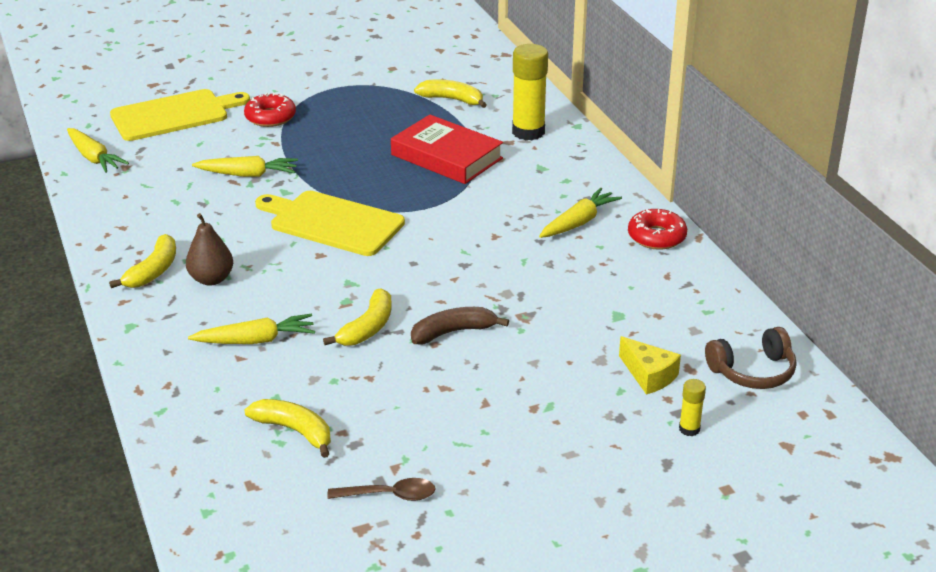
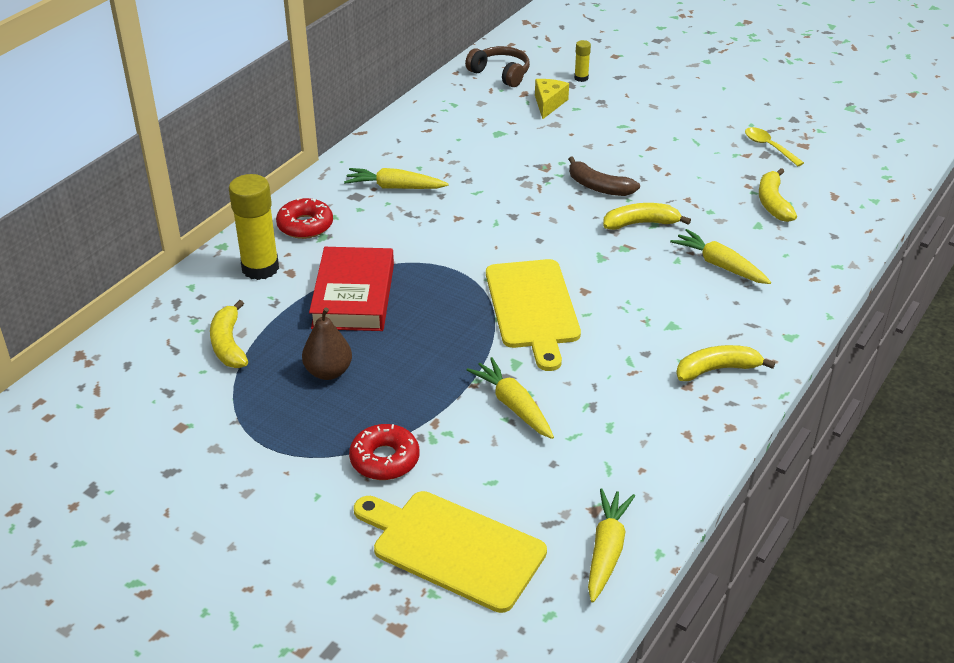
camera: 125 degrees left, 5 degrees up
(211, 279) = (685, 329): brown pear -> brown pear (328, 372)
(389, 495) = (769, 147): brown spoon -> yellow spoon
(656, 237) = (379, 149): red donut -> red donut (305, 225)

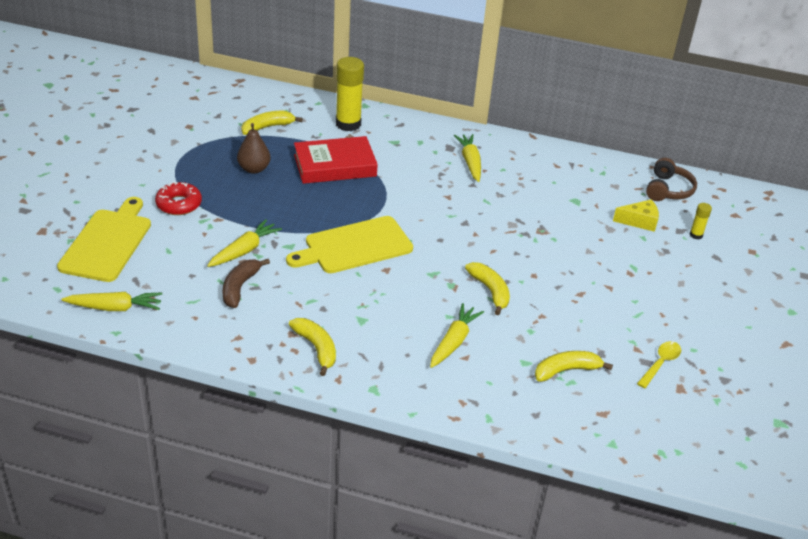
camera: 70 degrees right, 0 degrees up
(305, 225) = (403, 132): red donut -> none
(599, 187) = (530, 263): brown banana -> brown banana (240, 287)

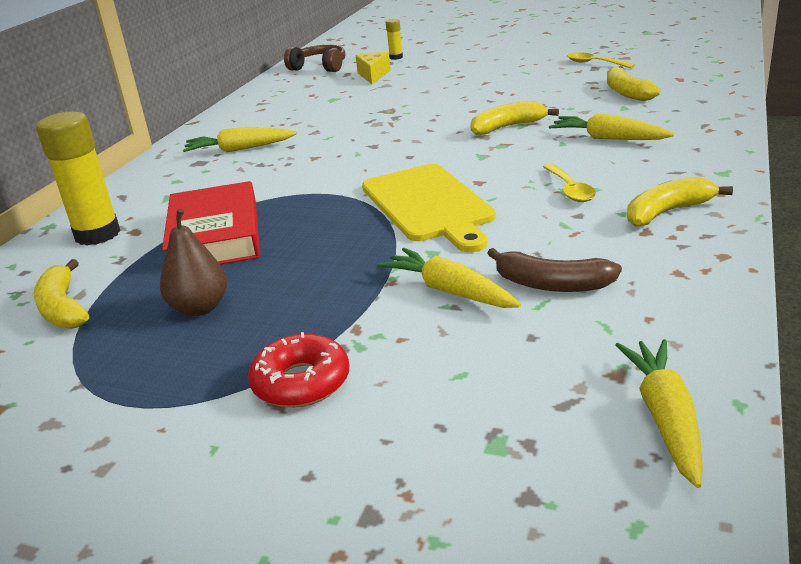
camera: 80 degrees left, 10 degrees down
(107, 242) = (441, 468): yellow cutting board -> none
(362, 309) = (570, 189): none -> yellow spoon

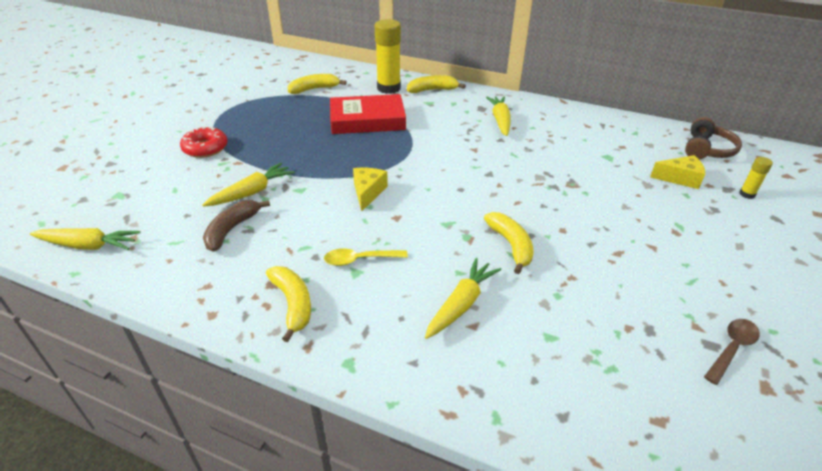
camera: 90 degrees right, 10 degrees up
(200, 308) = (289, 121): brown pear -> none
(429, 205) = (368, 192): yellow cutting board -> yellow cheese
(594, 63) = (731, 349): yellow spoon -> brown spoon
(627, 92) = (604, 351): yellow banana -> yellow banana (432, 90)

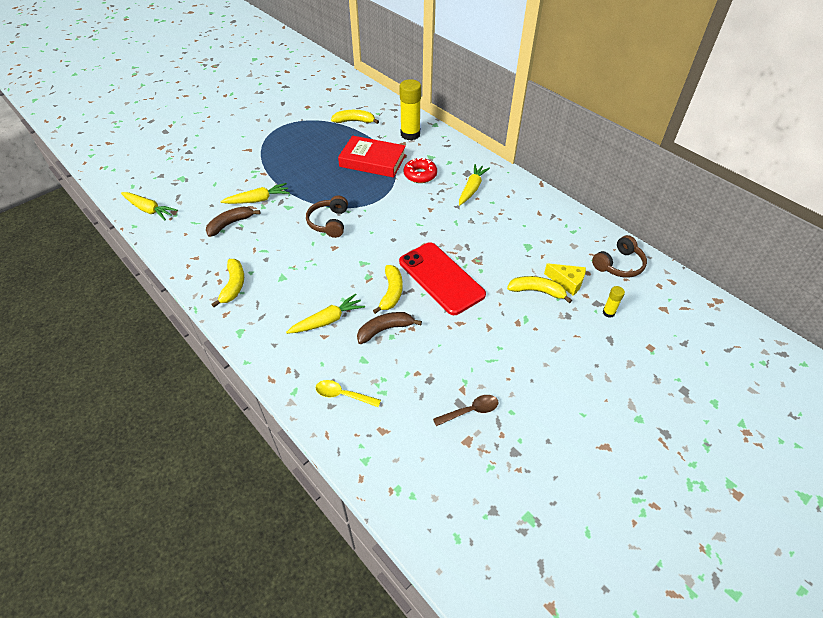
camera: 25 degrees right, 10 degrees up
(205, 148) = (250, 155): red donut -> red donut (420, 175)
(360, 260) = (290, 270): yellow spoon -> yellow spoon (343, 395)
(368, 192) = (329, 222): yellow cheese -> brown headphones
(432, 90) = (442, 145): yellow banana -> yellow banana (537, 291)
(542, 290) = (385, 330): none -> brown banana
(552, 213) = (441, 278): none -> red phone

